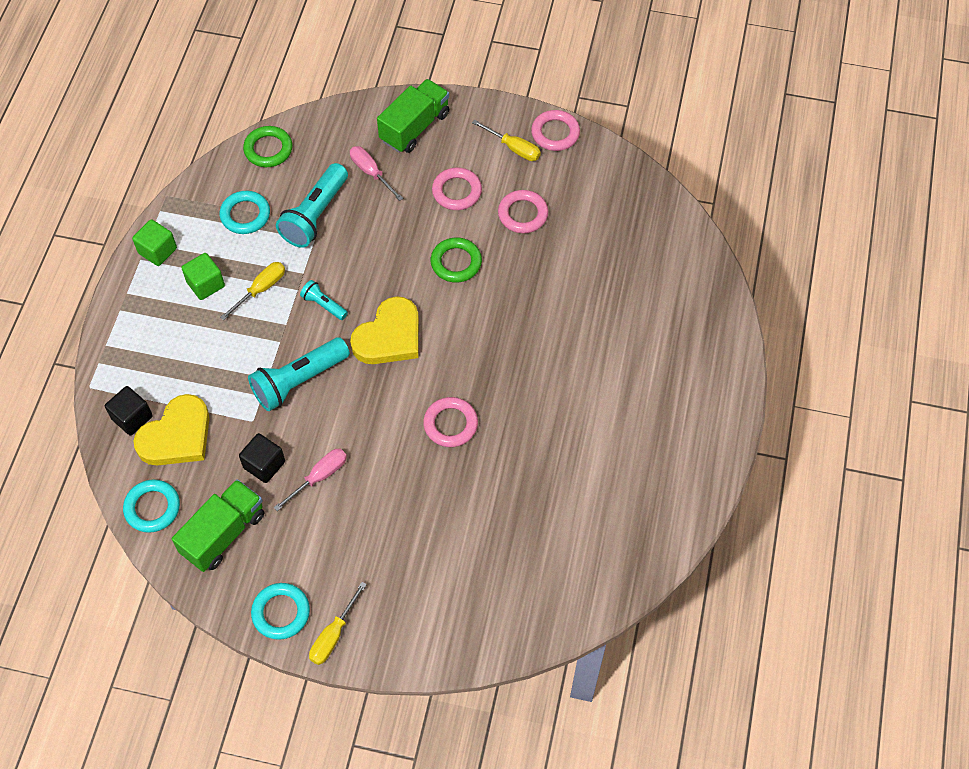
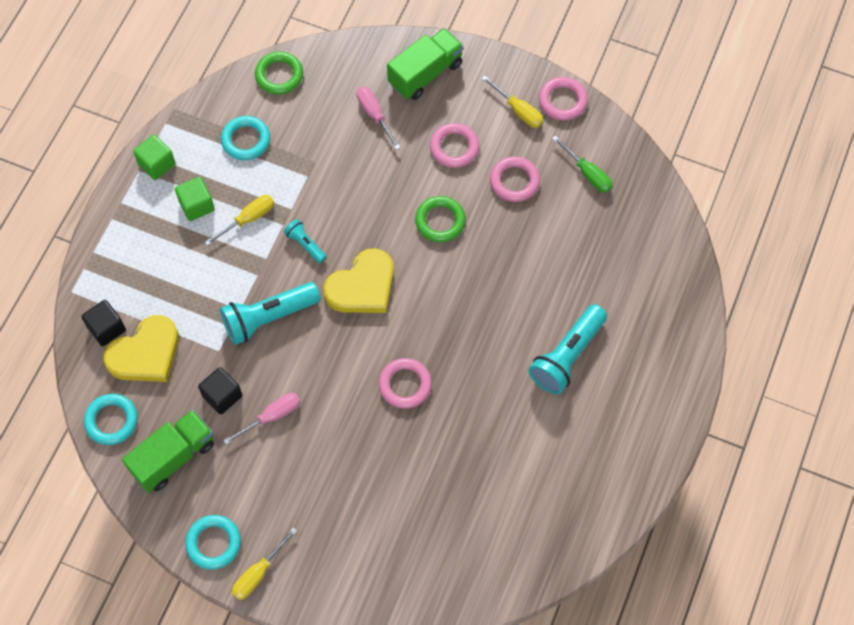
camera: 10 degrees right, 5 degrees up
(315, 215) = (312, 151): turquoise flashlight -> turquoise flashlight (567, 356)
(593, 196) = (587, 173): none -> green screwdriver

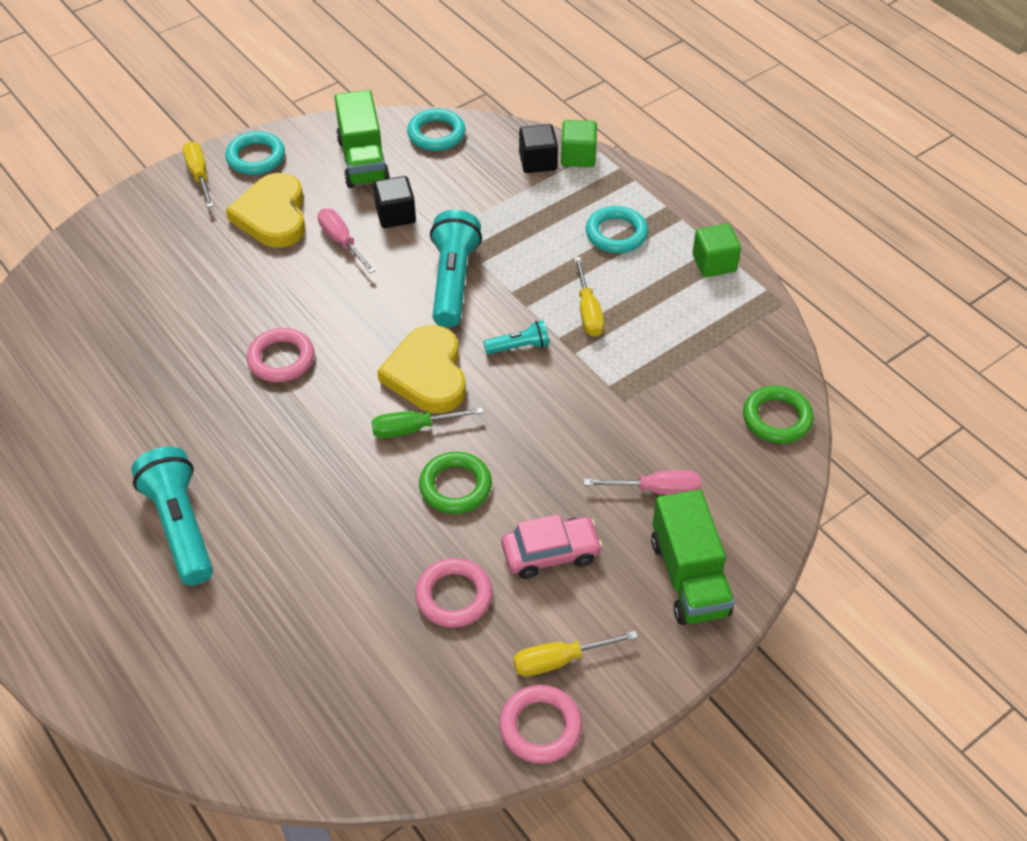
camera: 120 degrees right, 15 degrees down
(145, 353) = (488, 178): yellow heart -> yellow heart (272, 215)
(196, 205) = (636, 276): green cube -> green cube (578, 157)
(246, 140) = (698, 350): turquoise ring -> turquoise ring (616, 234)
(272, 416) = (341, 242): pink screwdriver -> pink screwdriver turned 150 degrees clockwise
(454, 147) = (550, 553): pink ring -> pink car
(587, 173) = (404, 692): green screwdriver -> green screwdriver (414, 429)

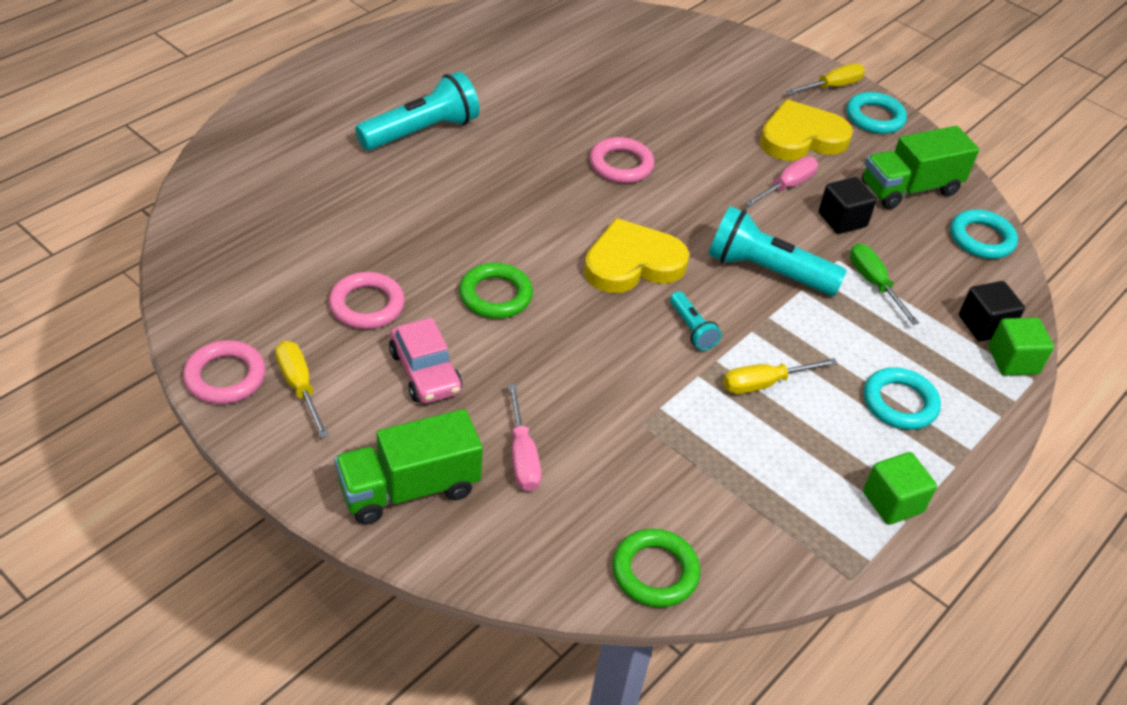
camera: 75 degrees right, 5 degrees down
(414, 429) = (560, 260): green screwdriver -> green screwdriver (874, 283)
(453, 281) = (766, 271): turquoise flashlight -> turquoise flashlight turned 150 degrees counterclockwise

